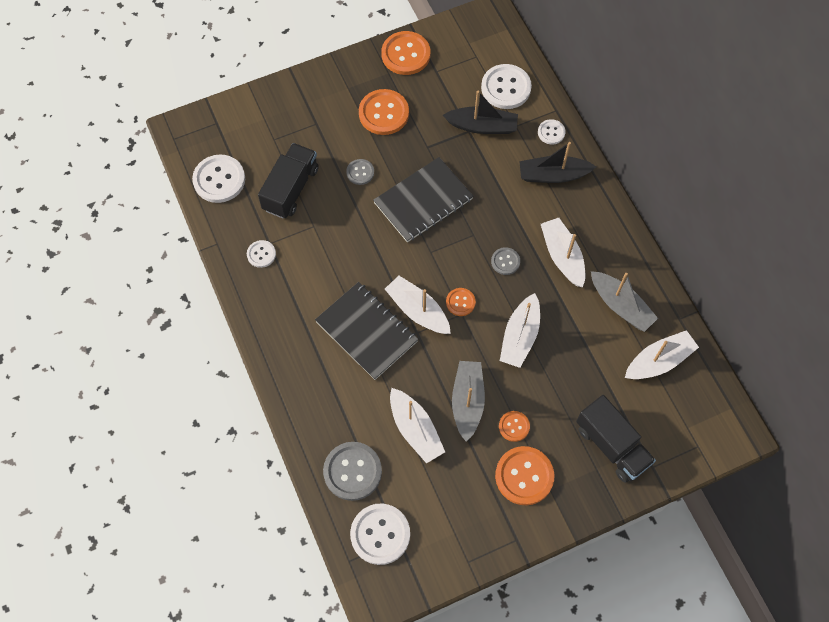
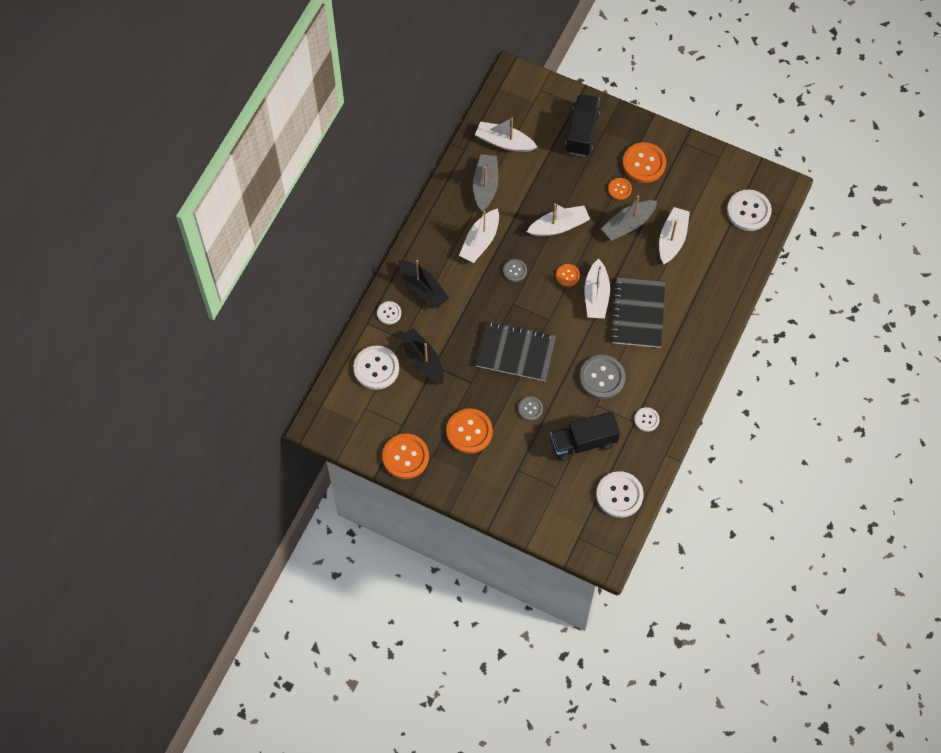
camera: 130 degrees left, 0 degrees up
(352, 471) = (729, 253): grey button -> grey button (602, 377)

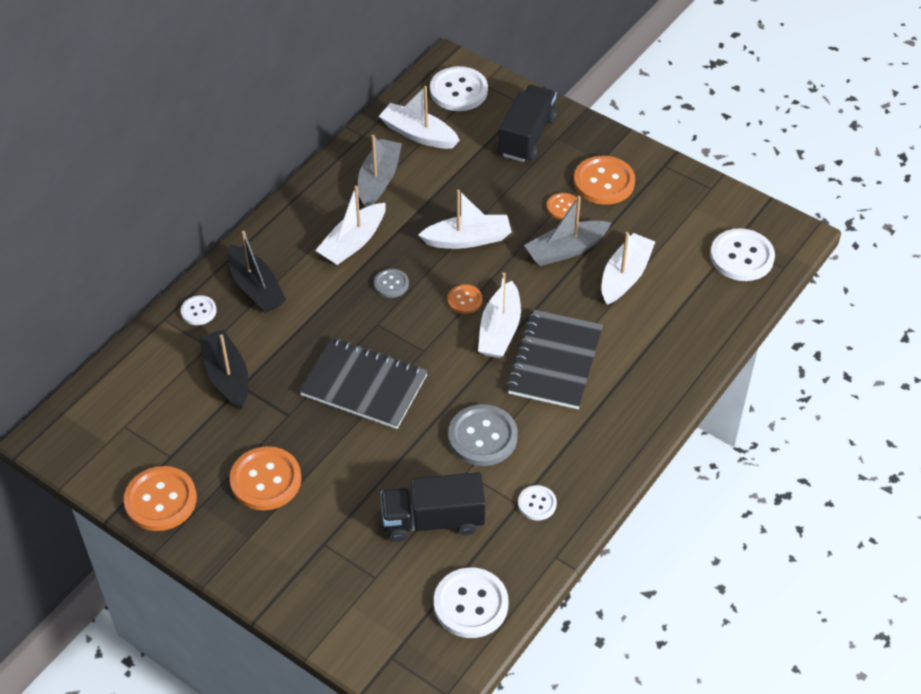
camera: 10 degrees right, 15 degrees down
(376, 368) = (157, 377): white button -> white button (458, 91)
(530, 409) = (365, 462): grey button -> none

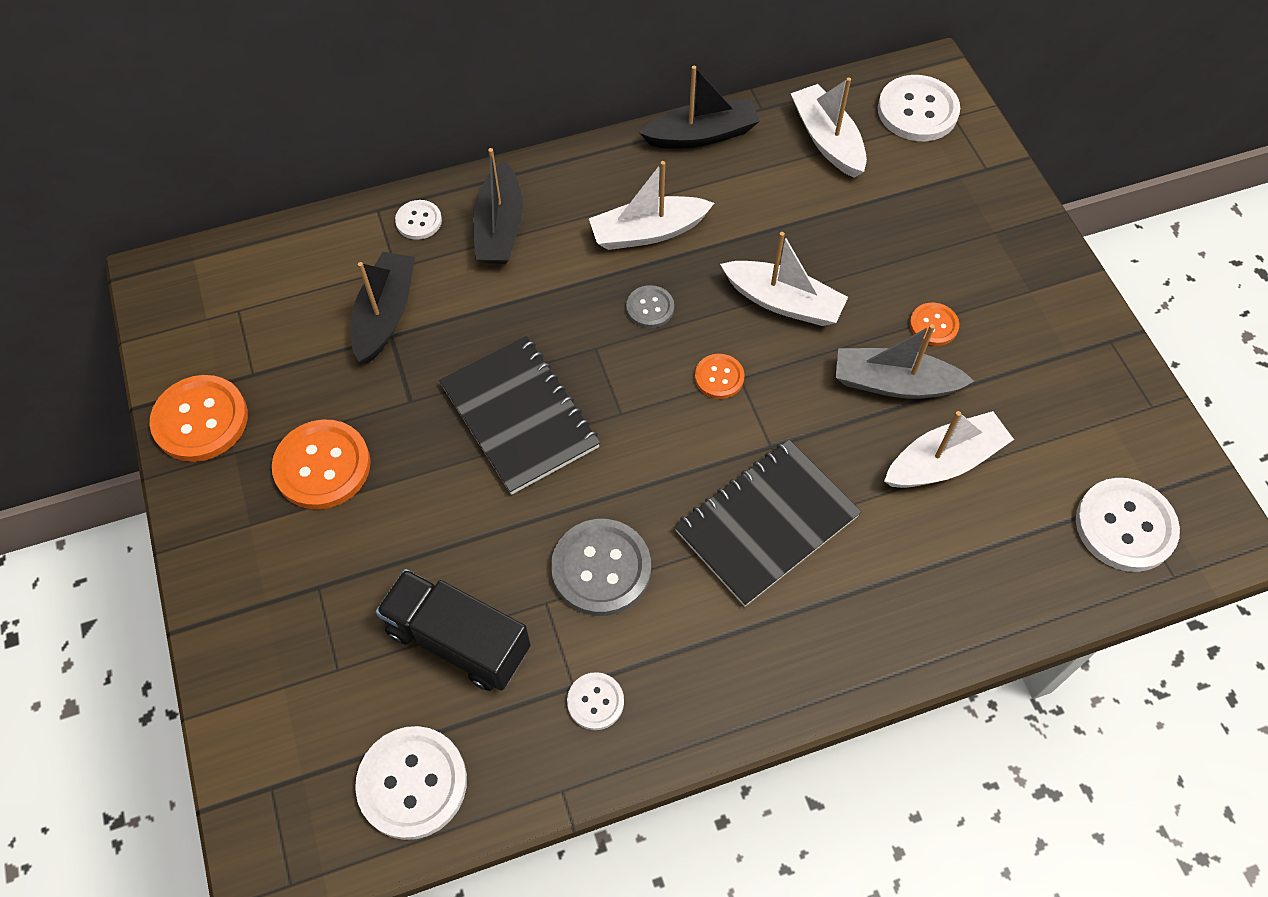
camera: 35 degrees right, 10 degrees up
(338, 169) = (701, 135): none -> black boat
(379, 179) = (737, 171): grey boat -> none
(500, 330) = (730, 441): white boat -> none
(527, 136) = (958, 210): black truck -> none
(604, 182) = (1012, 320): orange button -> none

